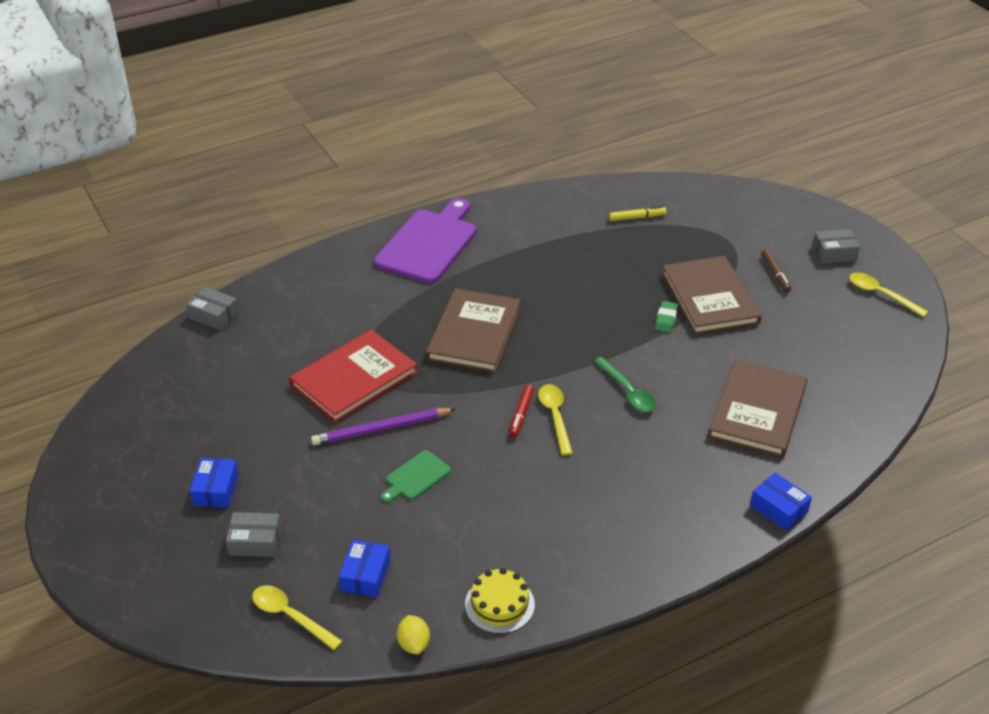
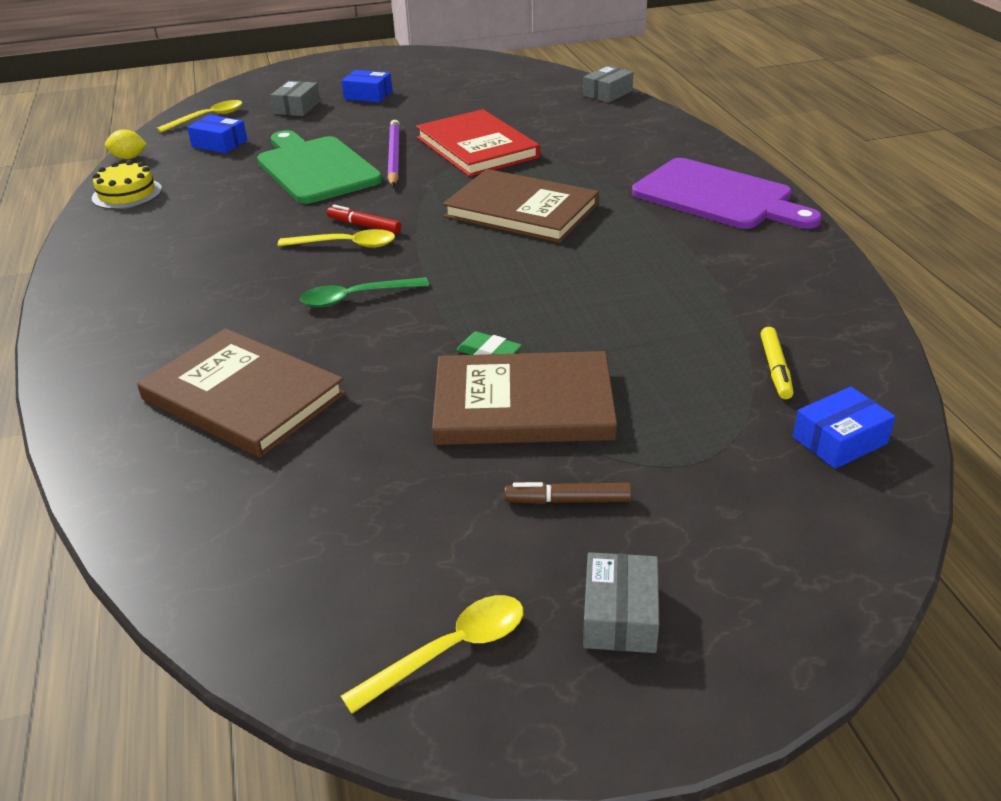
camera: 105 degrees right, 5 degrees down
(416, 477) = (316, 168): green cutting board -> green cutting board, size x2.13
(778, 508) = (67, 374): blue box -> blue box (839, 440)

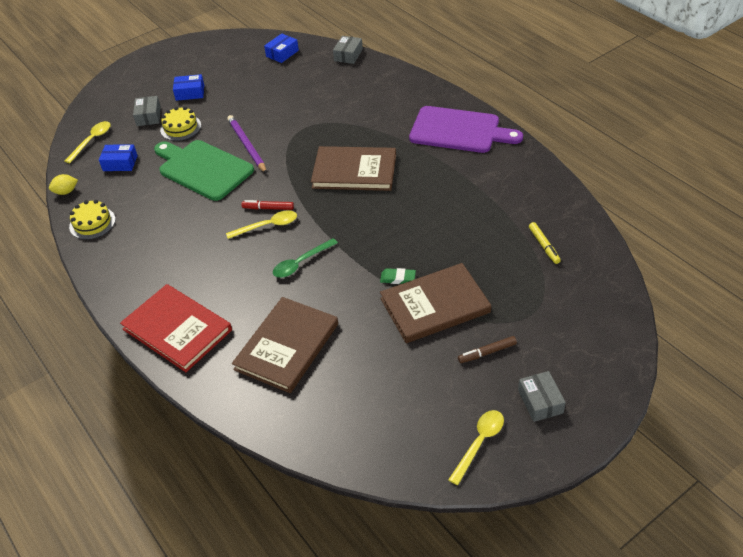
camera: 20 degrees left, 10 degrees up
(243, 396) = (286, 346): brown book -> brown book turned 75 degrees counterclockwise
(326, 124) = (180, 127): none -> yellow cake
(476, 147) = (294, 125): red book -> red book (177, 330)
(839, 440) = (590, 279): blue box -> blue box (282, 53)

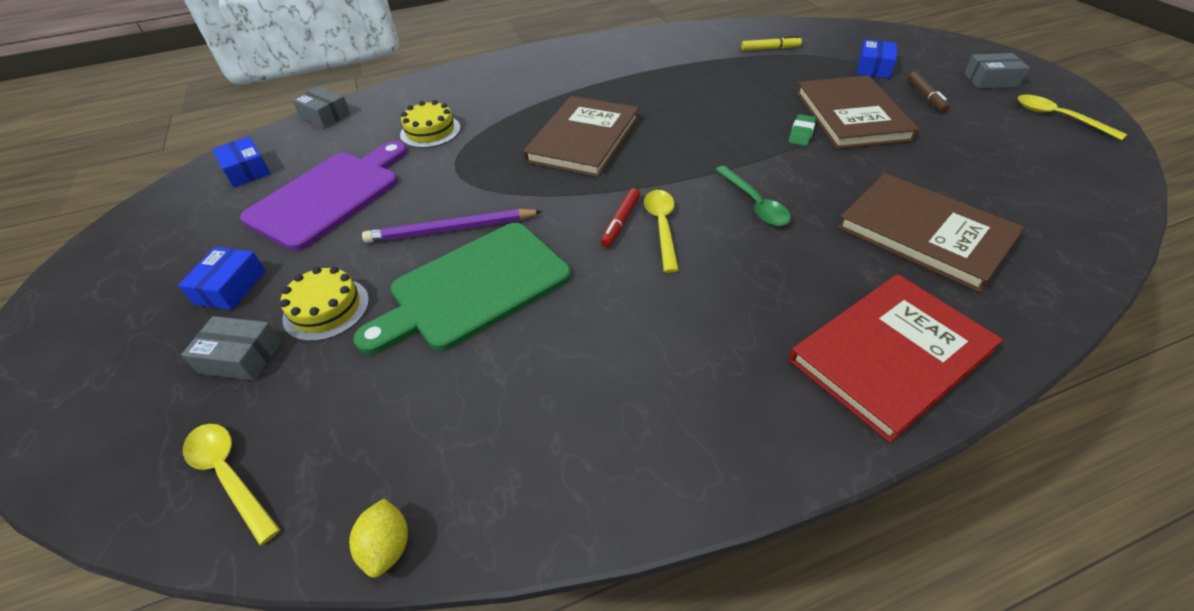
camera: 75 degrees left, 0 degrees up
(92, 223) = (538, 487): yellow cake -> yellow cake (430, 131)
(120, 163) = (360, 419): blue box -> blue box (874, 68)
(459, 131) = (557, 65): purple cutting board -> purple cutting board (330, 196)

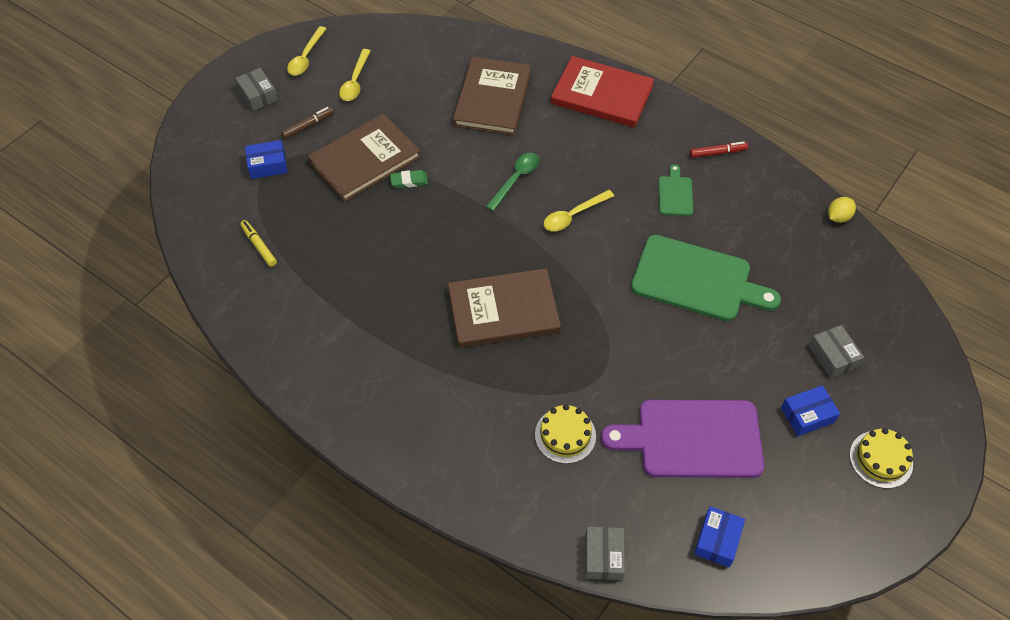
camera: 125 degrees left, 10 degrees up
(229, 475) = (874, 298): yellow spoon -> yellow spoon (355, 81)
(326, 309) = (773, 343): yellow cake -> yellow cake (881, 459)
(451, 230) = (662, 327): purple pencil -> none
(620, 222) = (584, 238): red marker -> red marker (718, 153)
(620, 340) = (675, 194): none -> green cutting board

